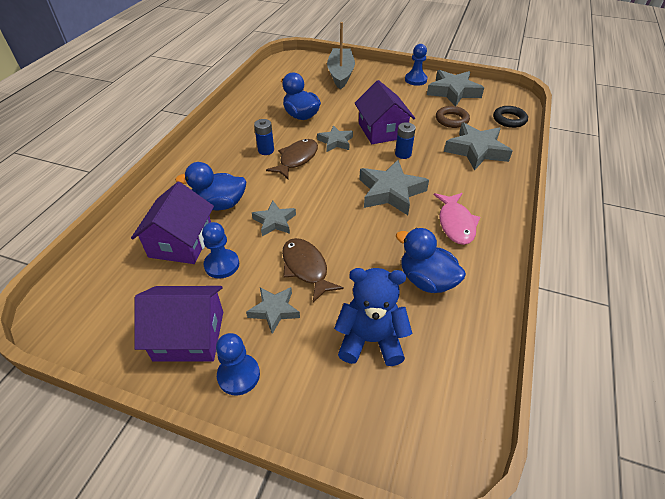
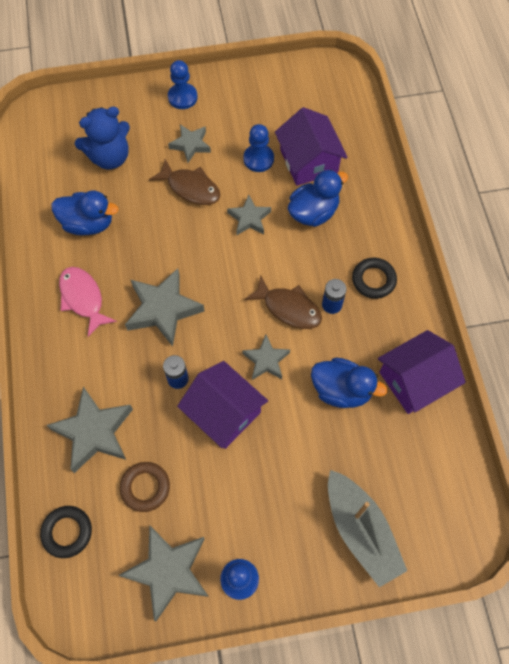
camera: 150 degrees right, 20 degrees up
(189, 335) = (235, 103): purple house -> purple house (415, 380)
(224, 151) = (373, 280): none -> black ring
(296, 159) = (288, 308): brown fish -> brown fish turned 60 degrees counterclockwise

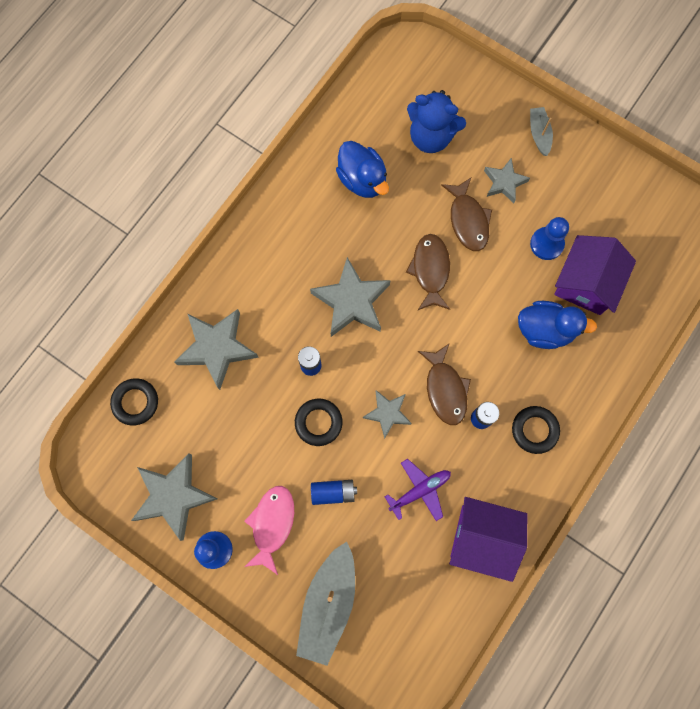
camera: 45 degrees right, 10 degrees up
(83, 298) = (303, 238): pink fish -> pink fish (272, 524)
(145, 487) = (213, 423): brown ring -> none
(182, 97) = (539, 134): blue pawn -> grey boat
(198, 241) = (430, 270): none -> brown fish
(224, 412) = (318, 422): purple house -> black ring
(249, 218) = (488, 288): grey star -> none
(284, 450) = (333, 492): none -> blue battery
(341, 390) = (420, 490): blue duck -> purple plane

